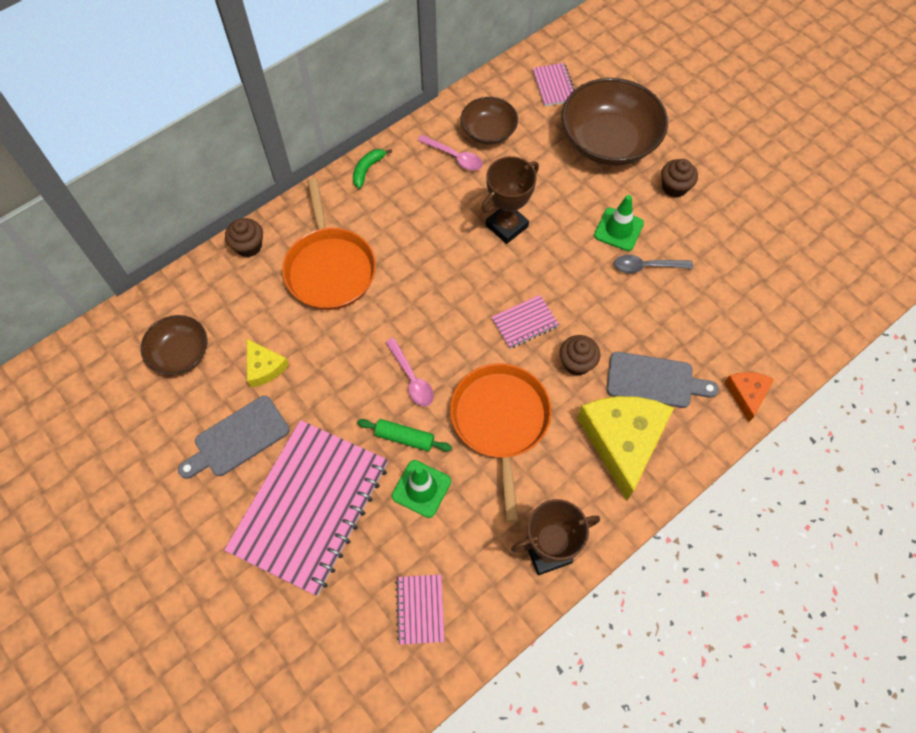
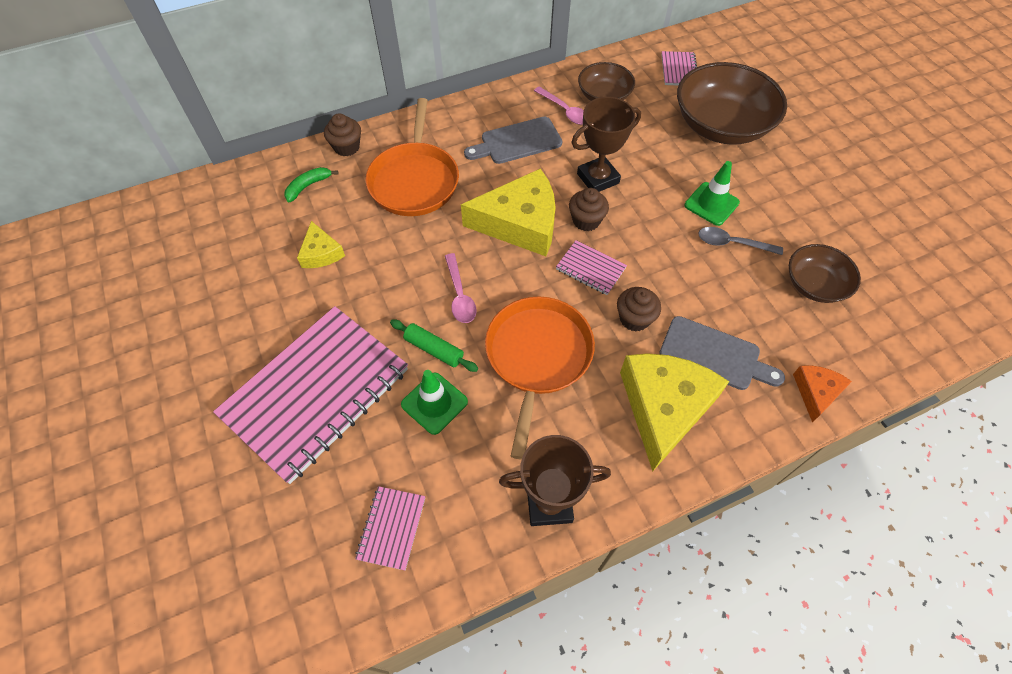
camera: 15 degrees right, 5 degrees down
(180, 353) = (249, 224): brown bowl -> brown bowl (814, 284)
(237, 438) = (271, 311): grey cutting board -> grey cutting board (517, 142)
(367, 169) = (479, 106): green banana -> green banana (308, 186)
(446, 291) = (520, 223): none -> yellow cheese
(524, 323) = (590, 269): pink notebook -> pink notebook turned 45 degrees clockwise
(674, 187) = (779, 178): brown cupcake -> brown cupcake (586, 220)

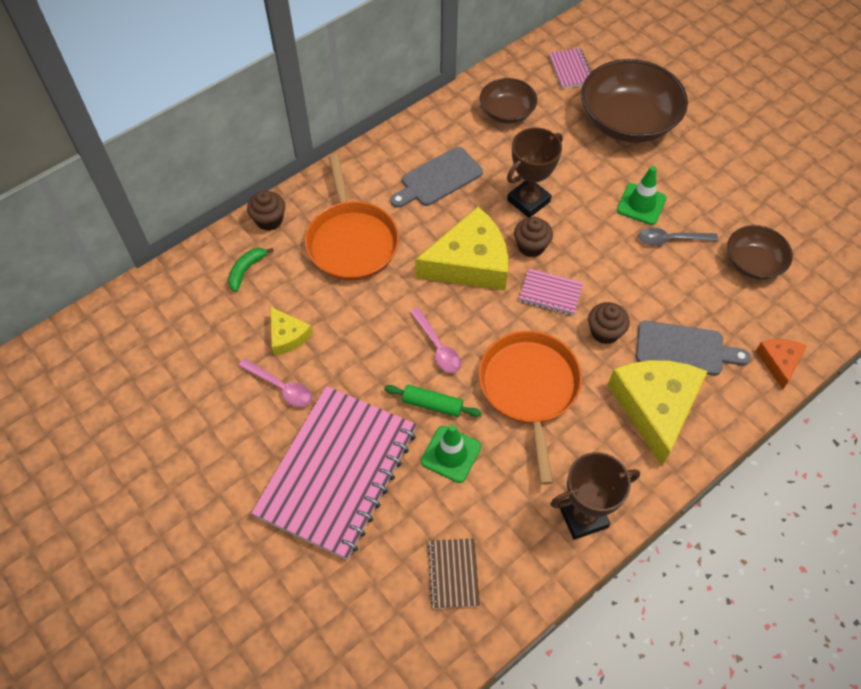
camera: 15 degrees left, 0 degrees up
(391, 528) = (453, 574): pink notebook -> brown notebook
(565, 111) = (474, 136): pink spoon -> pink spoon (281, 387)

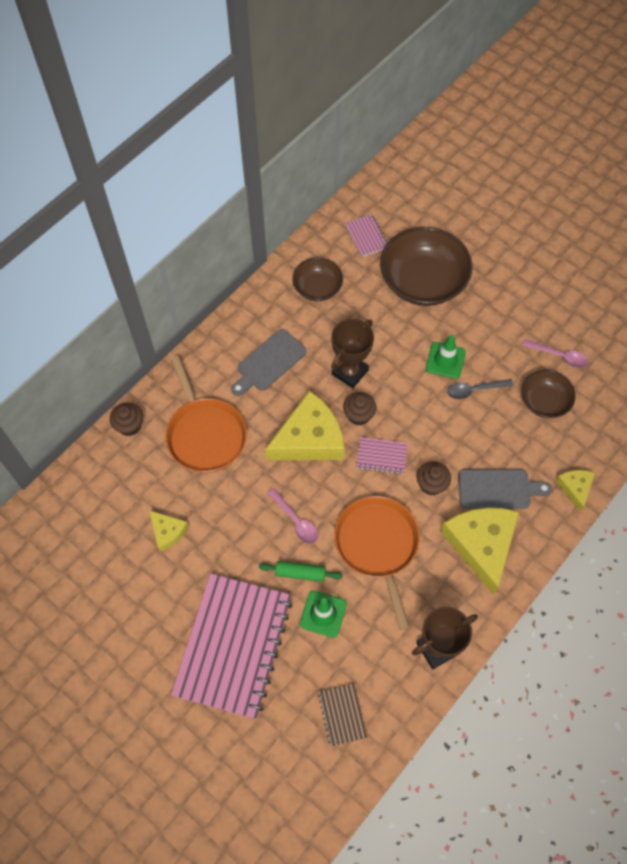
camera: 10 degrees left, 5 degrees up
(246, 270) = (119, 476): green banana -> none
(281, 387) = (172, 579): pink spoon -> pink spoon (559, 356)
(779, 362) = (575, 488): orange cheese -> yellow cheese

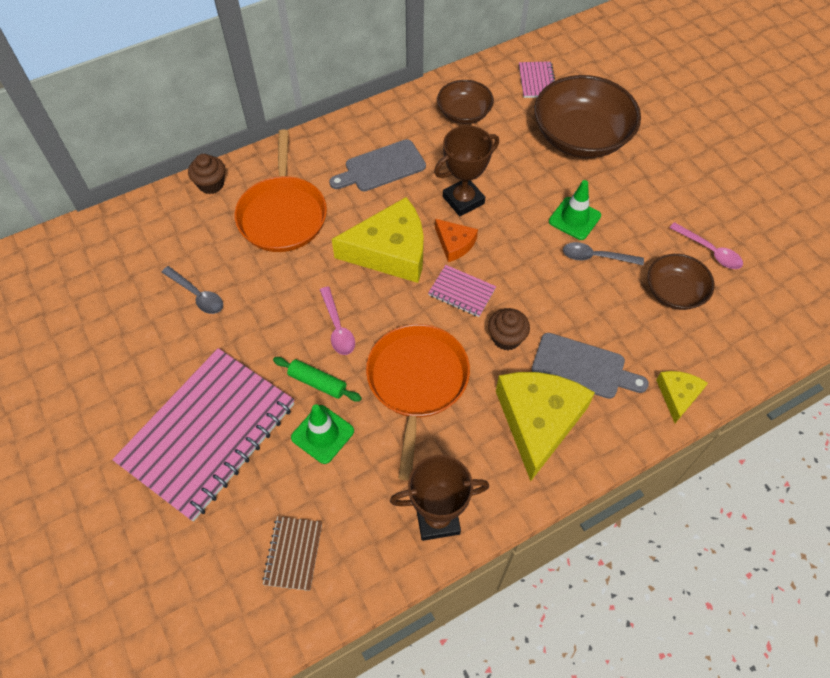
camera: 20 degrees right, 5 degrees down
(167, 532) = (197, 295): yellow cheese -> grey spoon
(358, 415) = (454, 244): brown cupcake -> orange cheese

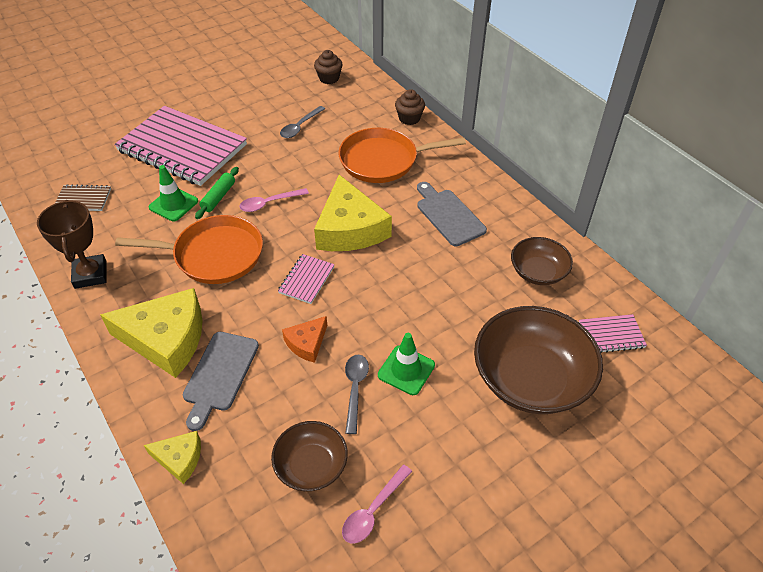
camera: 85 degrees right, 10 degrees down
(454, 244) = (362, 272): orange cheese -> orange cheese (307, 343)
(463, 200) = (417, 276): brown trophy -> none
(506, 338) = (255, 314): brown cupcake -> brown cupcake (329, 78)

